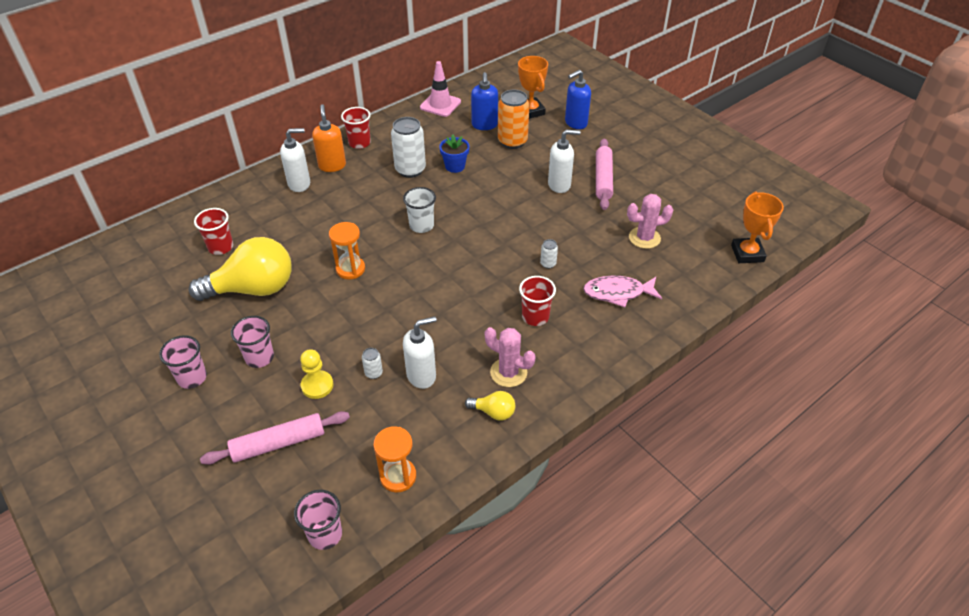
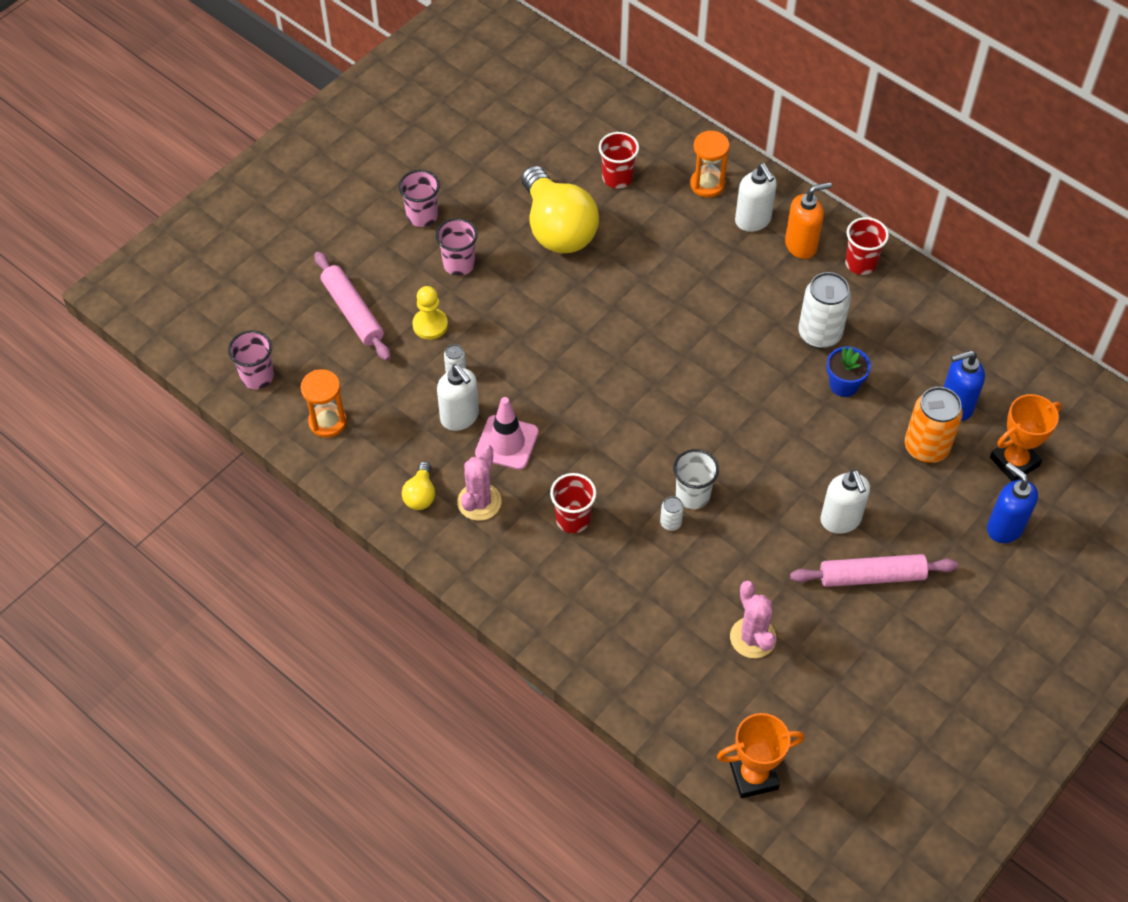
camera: 80 degrees right, 10 degrees up
(350, 269) = (610, 312): orange hourglass -> orange hourglass (707, 184)
(421, 226) = (708, 369): white cup -> white cup (692, 495)
(440, 104) = (988, 340): pink traffic cone -> pink traffic cone (507, 442)
(618, 293) = (635, 609): pink fish -> none

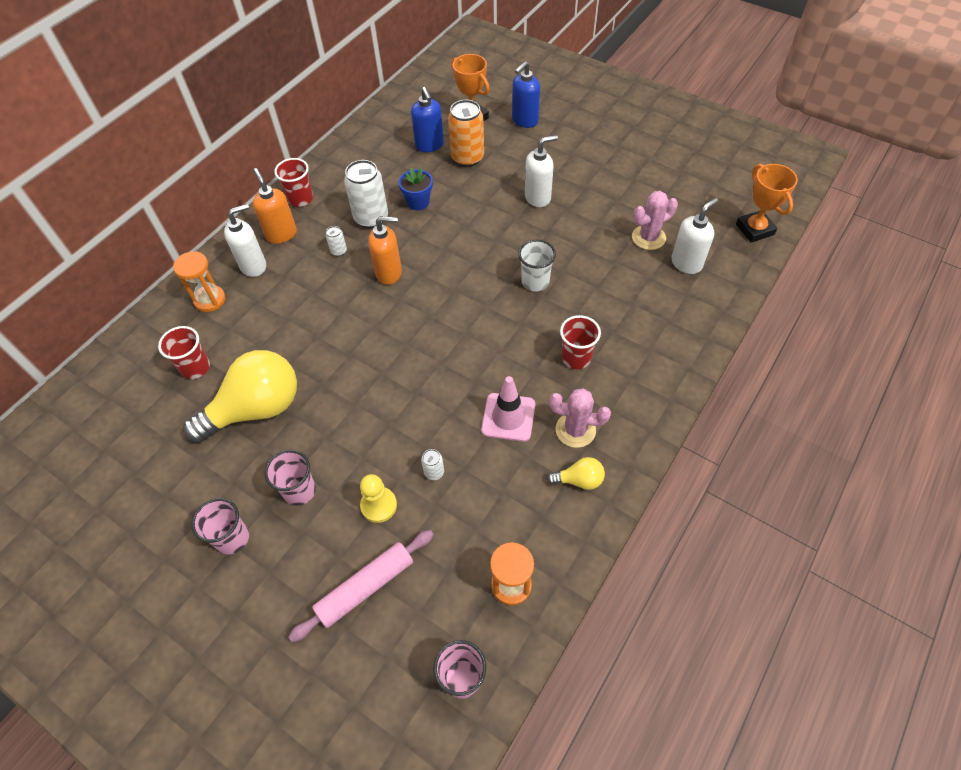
camera: 95 degrees left, 0 degrees up
(460, 417) = (486, 460): white soap dispenser -> white soap dispenser (686, 263)
(670, 523) = (564, 293): white can -> white can (339, 251)
(726, 348) = (389, 273): none -> orange soap dispenser
(872, 576) = (579, 180): pink rolling pin -> none

